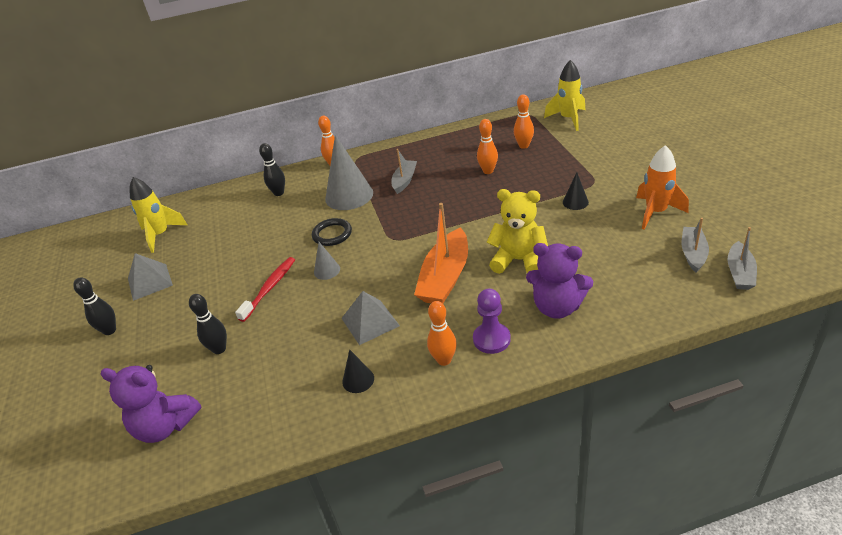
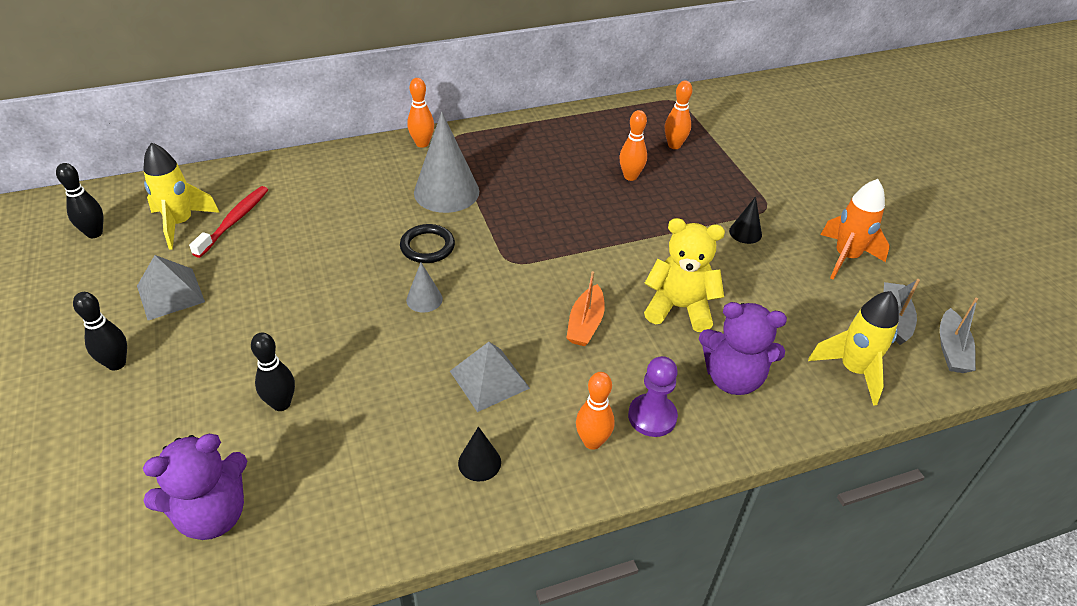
camera: 10 degrees left, 5 degrees up
(165, 426) = (212, 514): purple teddy bear -> purple teddy bear turned 45 degrees counterclockwise
(269, 288) = (346, 319): red toothbrush -> red toothbrush (234, 221)
(279, 193) = (347, 177): black bowling pin -> black bowling pin (94, 233)
(404, 180) = (520, 178): grey boat -> none
(445, 277) = (585, 324): orange boat -> orange boat, size x0.58
(568, 119) = (728, 114): yellow rocket -> yellow rocket (853, 370)

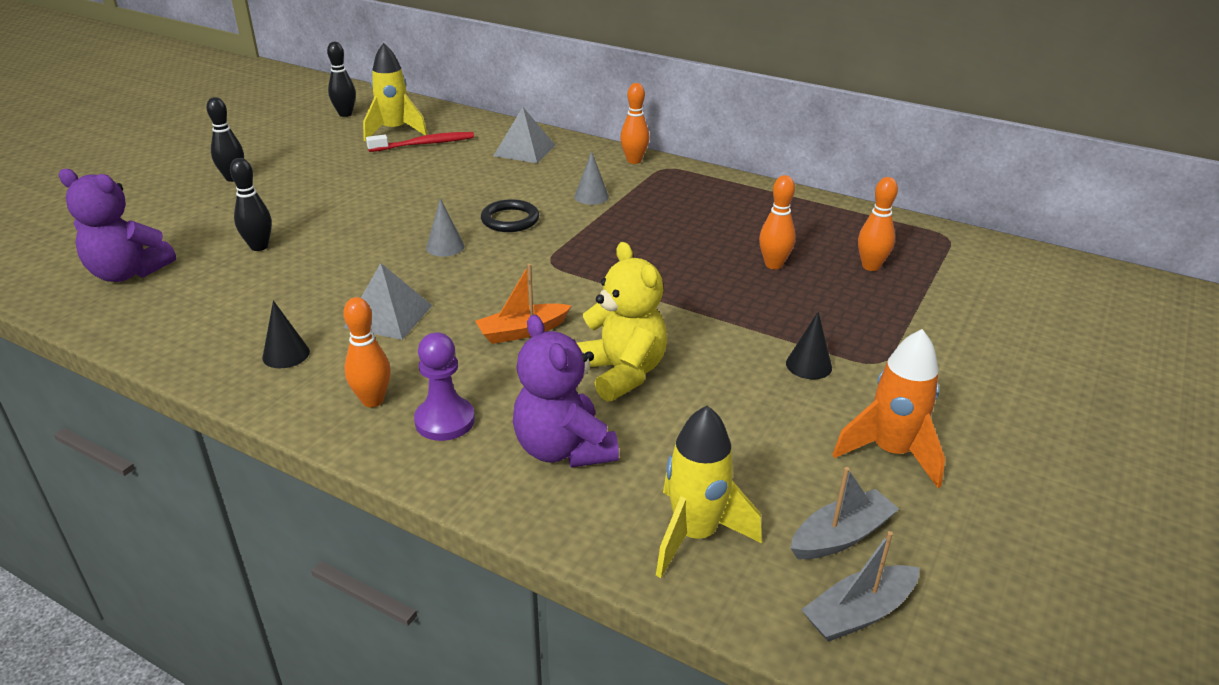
camera: 50 degrees right, 10 degrees down
(170, 294) = (320, 161): grey pyramid -> grey pyramid (524, 150)
(446, 192) = (591, 196): grey cone -> grey cone, size x0.48

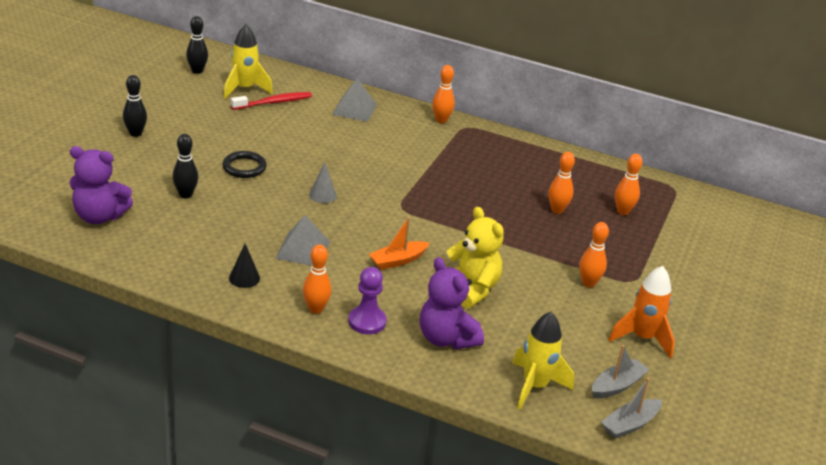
camera: 10 degrees left, 0 degrees up
(510, 220) = (362, 172): black ring -> black ring (244, 167)
(591, 196) = (417, 152): grey cone -> none
(808, 365) = (588, 283): black cone -> orange bowling pin

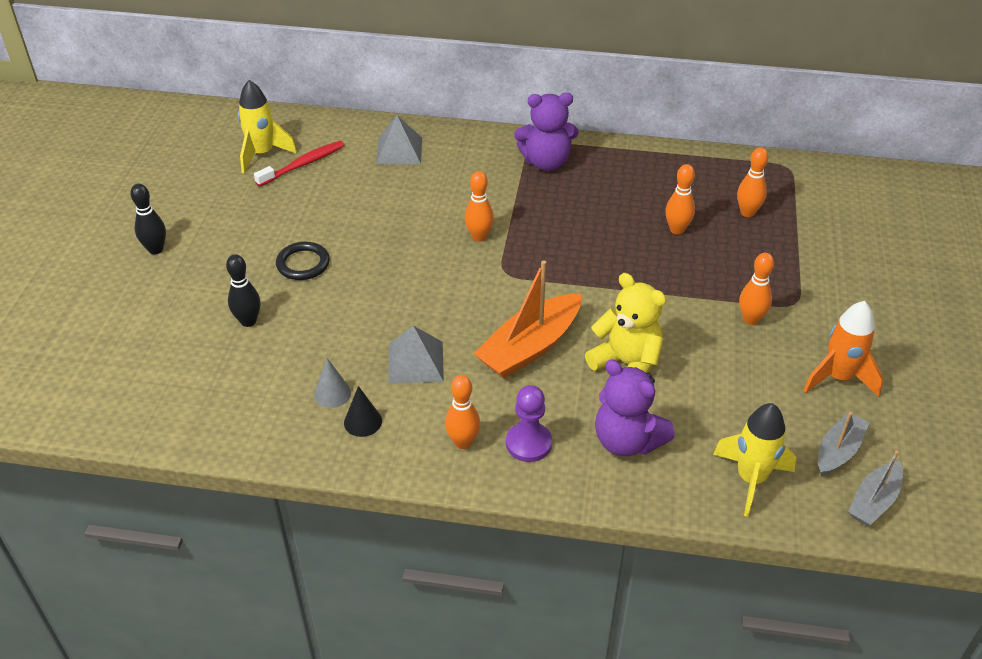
camera: 10 degrees left, 10 degrees up
(99, 216) = (155, 381): purple teddy bear -> purple teddy bear (546, 162)
(197, 71) = (197, 143): black bowling pin -> none
(322, 195) = (409, 279): grey cone -> grey cone (332, 393)
(398, 260) = (530, 347): orange boat -> orange boat, size x1.71
(441, 120) = (502, 141): orange bowling pin -> orange bowling pin (479, 237)

